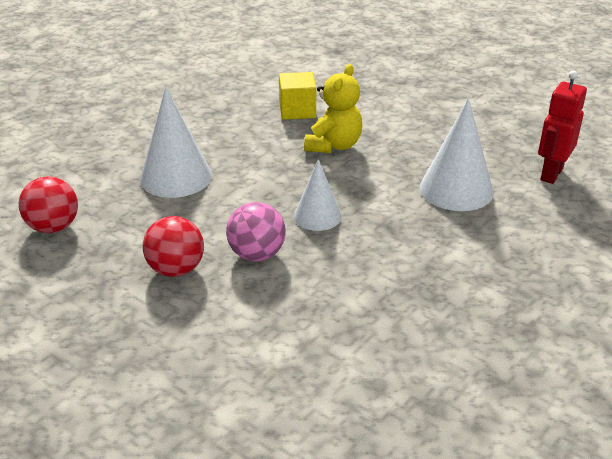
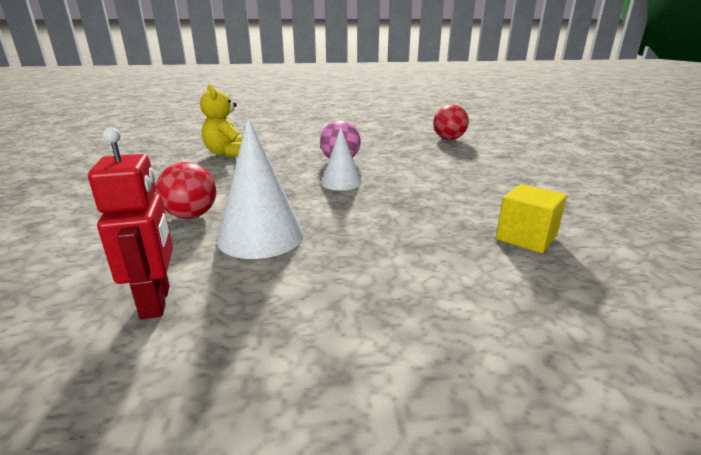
camera: 135 degrees right, 10 degrees down
(176, 177) = (461, 167): white cone -> none
(176, 269) = (365, 147): red ball -> red ball (191, 216)
(333, 146) = (424, 223): yellow teddy bear -> yellow teddy bear (227, 153)

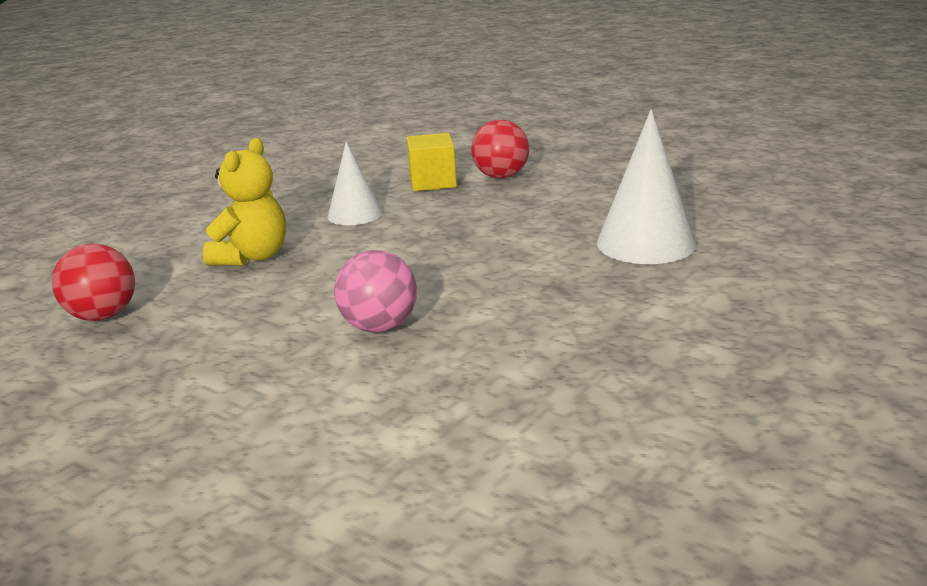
camera: 135 degrees left, 0 degrees up
(156, 302) = (769, 220): red robot -> none
(191, 216) = (705, 290): red ball -> red ball (501, 176)
(227, 153) = (536, 442): yellow teddy bear -> yellow teddy bear (252, 257)
(341, 183) = (462, 281): white cone -> white cone (354, 214)

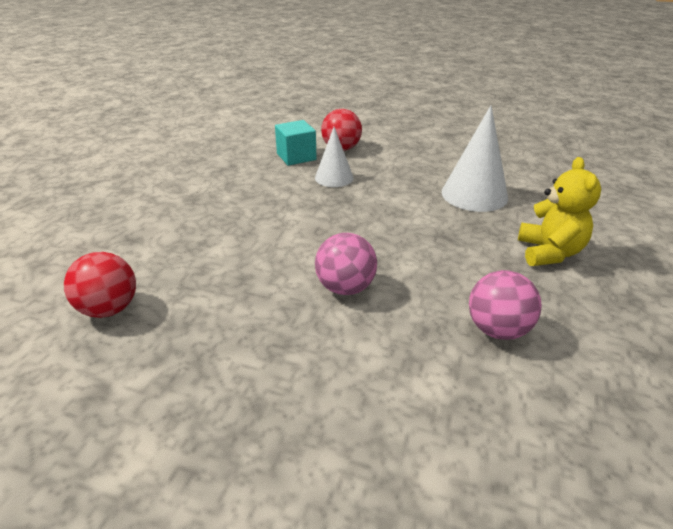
camera: 20 degrees left, 10 degrees up
(252, 257) = (202, 235): yellow teddy bear -> yellow teddy bear (549, 252)
(354, 214) = (257, 189): white cone -> white cone (334, 178)
(433, 182) = (296, 157): yellow cube -> turquoise cube
(539, 394) = (497, 329): none -> pink ball

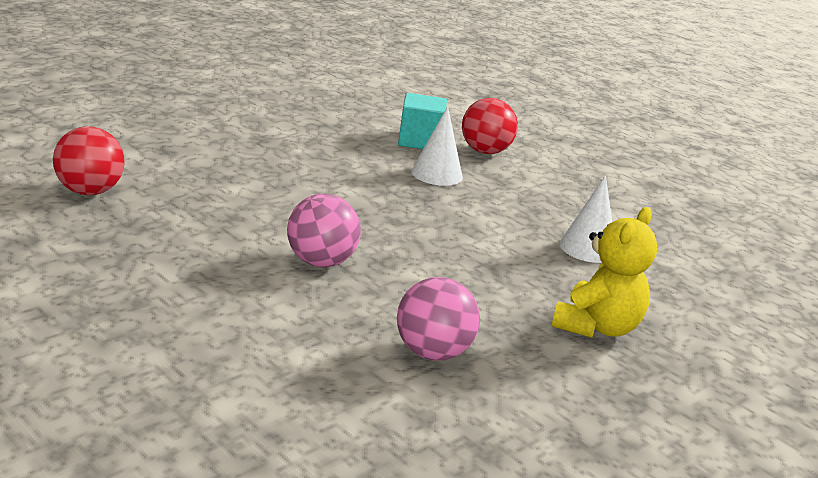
camera: 25 degrees right, 10 degrees down
(474, 194) = (588, 248): white cone -> white cone, size x0.63

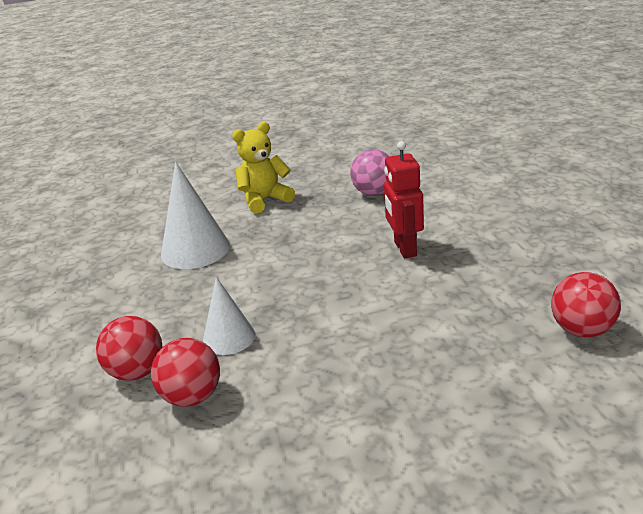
camera: 145 degrees left, 5 degrees up
(320, 262) = (404, 249): pink ball -> red robot
(419, 141) = (192, 397): turquoise cube -> red ball
(588, 248) = (195, 250): white cone -> white cone, size x1.59

